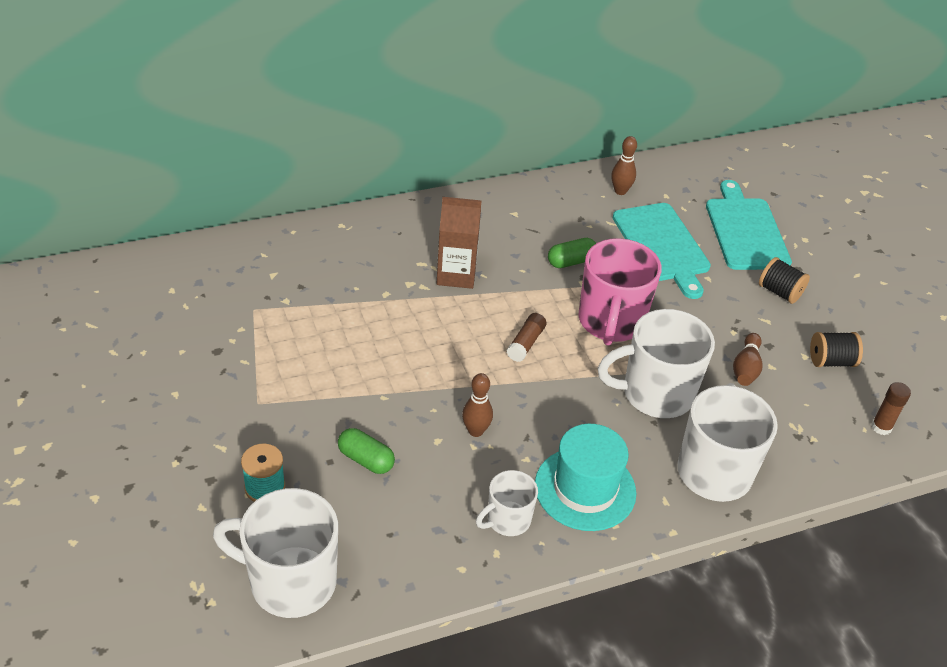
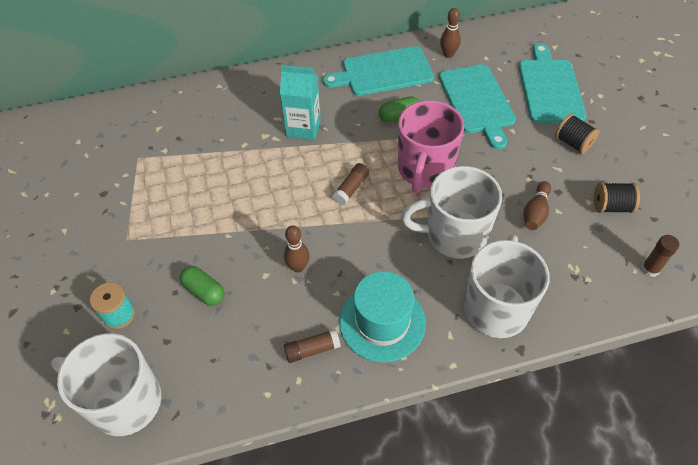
camera: 10 degrees right, 10 degrees up
(456, 274) = (303, 128): brown carton -> turquoise carton
(507, 520) = (312, 349): white mug -> brown glue stick
(544, 211) = (383, 72): none -> turquoise cutting board

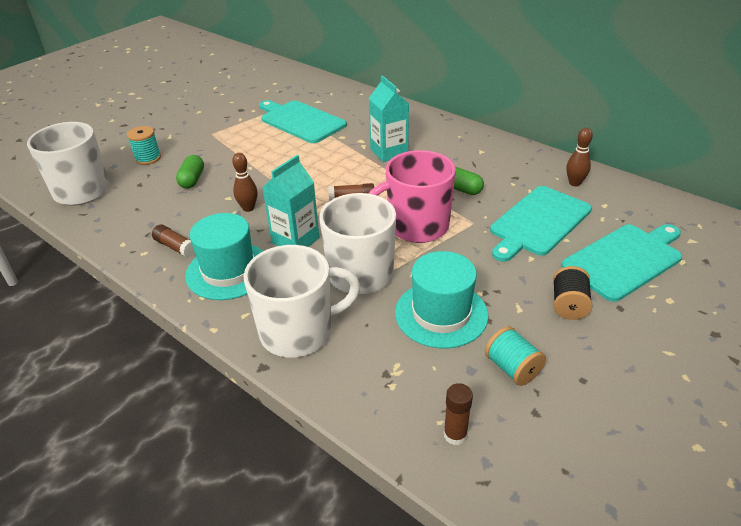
camera: 55 degrees right, 15 degrees down
(378, 255) = (295, 240): none -> turquoise carton
(383, 72) = (501, 161): turquoise cutting board -> turquoise cutting board (300, 121)
(535, 212) = (441, 314): brown bowling pin -> turquoise hat
(611, 206) = (512, 368): black spool -> turquoise spool

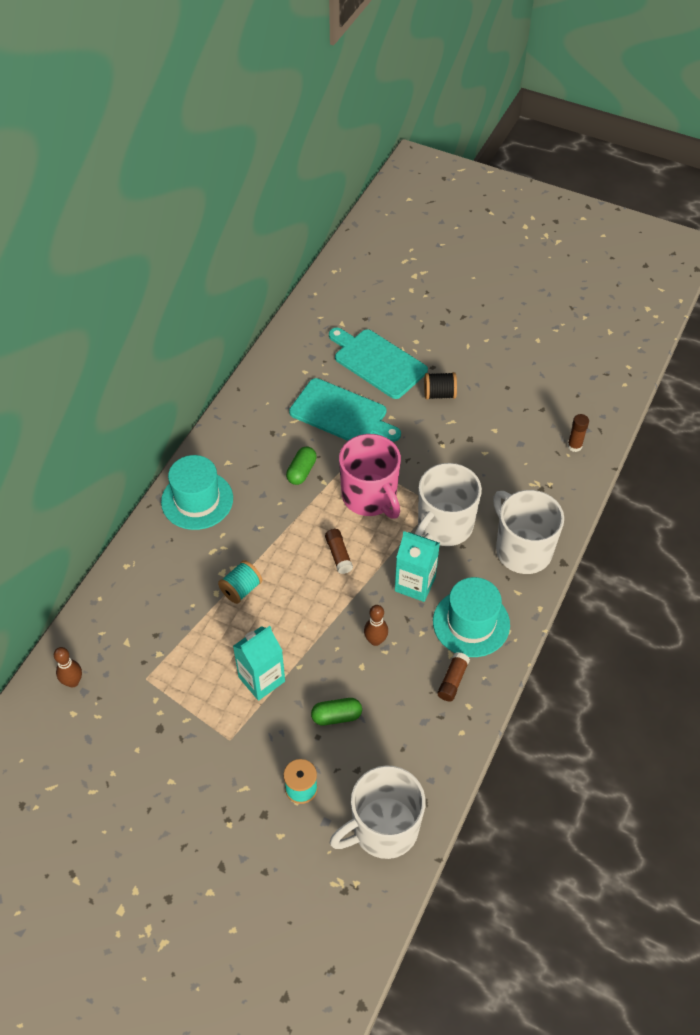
camera: 105 degrees left, 15 degrees up
(300, 121) = (183, 646): turquoise cutting board -> none
(389, 152) = (243, 541): turquoise carton -> turquoise carton (261, 679)
(441, 314) = (473, 465): turquoise hat -> turquoise hat (197, 500)
(512, 368) = (511, 422): turquoise spool -> turquoise spool (241, 589)
(574, 183) = (274, 390): brown bowling pin -> brown bowling pin (73, 682)

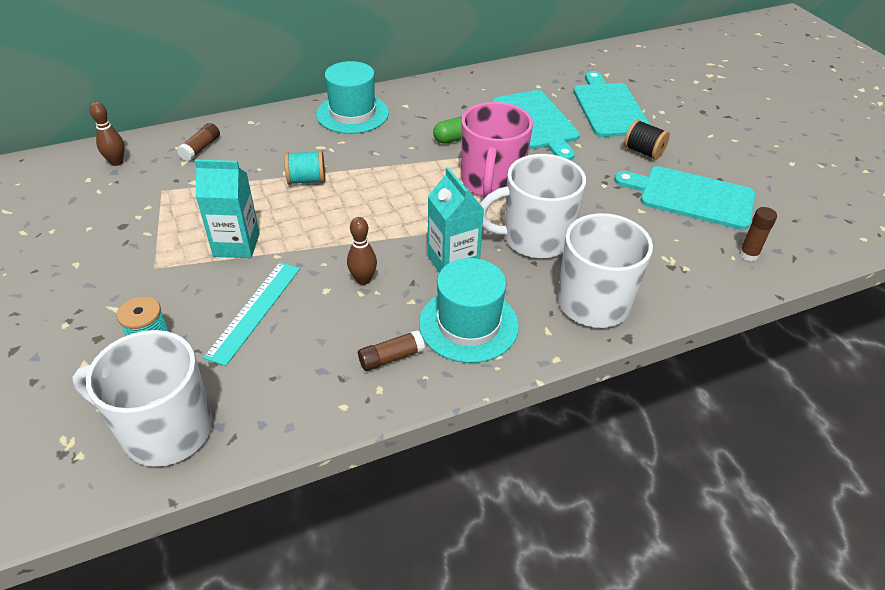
camera: 40 degrees right, 10 degrees down
(336, 716) = (254, 311): green capsule -> turquoise ruler
(338, 555) = (413, 204): brown glue stick -> brown glue stick (201, 148)
(504, 417) = (691, 197): none -> turquoise cutting board

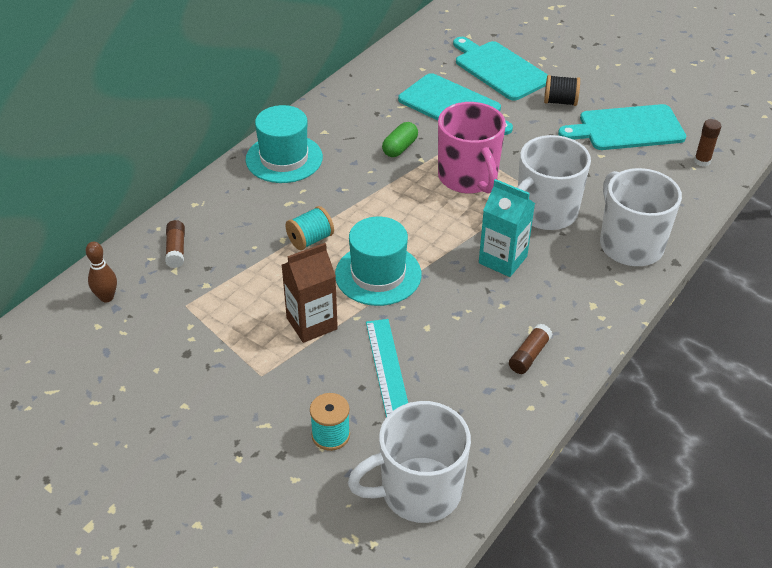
camera: 30 degrees left, 0 degrees up
(236, 245) = (312, 323): turquoise carton -> brown carton
(363, 280) = (448, 305): brown bowling pin -> none
(468, 324) = (560, 304): turquoise hat -> turquoise hat (378, 274)

